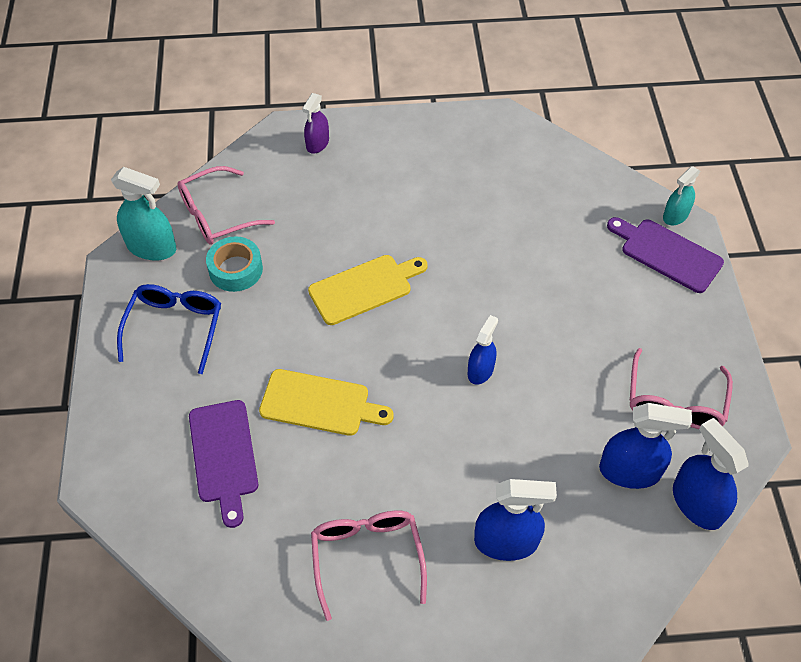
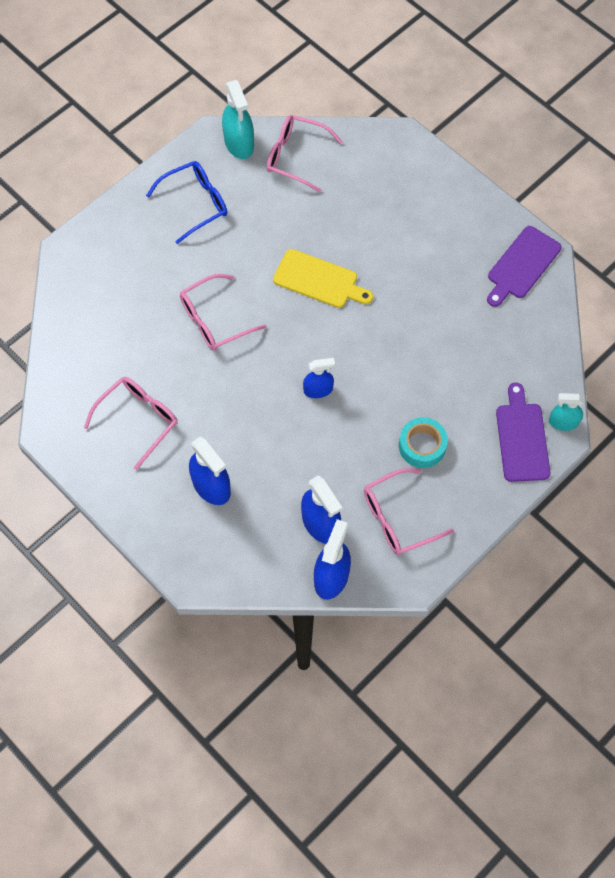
camera: 50 degrees right, 10 degrees up
(224, 456) = (136, 298): purple cutting board -> purple cutting board (522, 265)
(235, 269) = (265, 200): turquoise tape -> turquoise tape (422, 446)
(317, 144) = (409, 164): purple spray bottle -> none
(320, 403) = (214, 320): yellow cutting board -> pink glasses

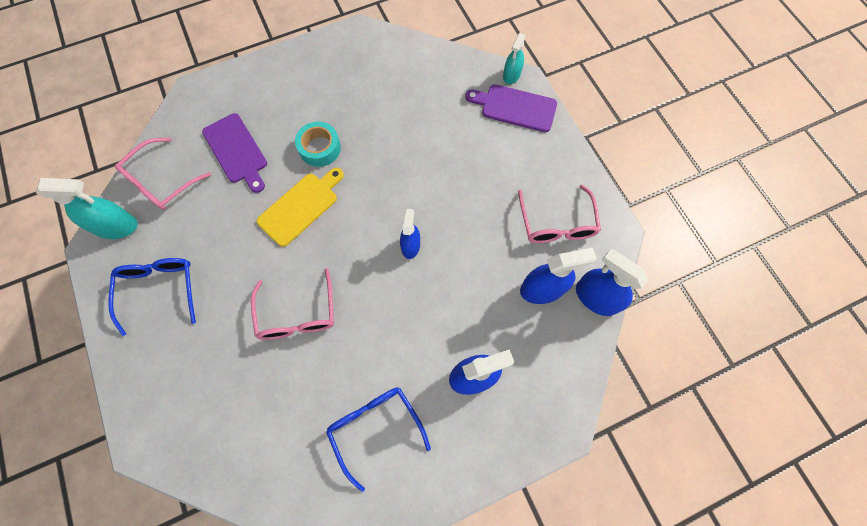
camera: 70 degrees left, 5 degrees up
(139, 419) = (375, 427): pink glasses -> blue glasses
(422, 446) = (496, 181): turquoise tape -> turquoise tape (320, 148)
(522, 265) = (362, 51): purple cutting board -> purple cutting board (237, 151)

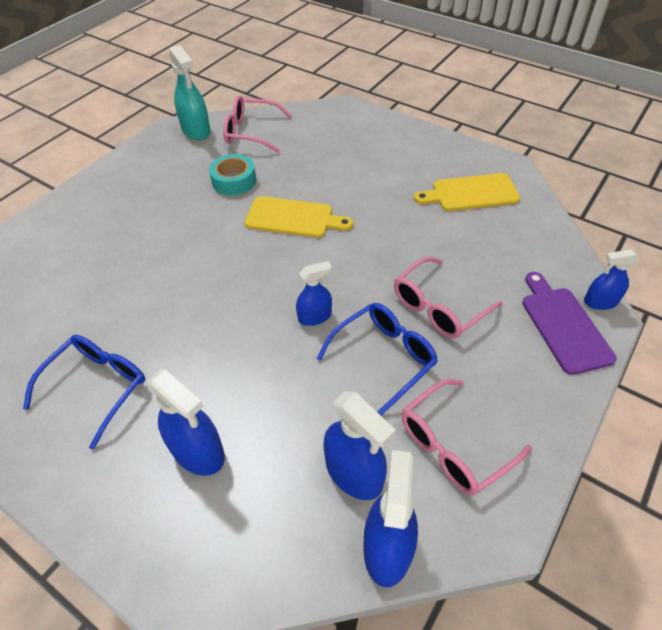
camera: 60 degrees right, 20 degrees down
(160, 289) = (157, 177): blue glasses -> blue glasses (384, 357)
(237, 151) = (313, 155): purple cutting board -> none
(298, 314) = (185, 269): pink glasses -> pink glasses (438, 307)
(320, 148) = (362, 200): turquoise tape -> turquoise tape (234, 181)
(368, 75) = (471, 193): none -> yellow cutting board
(511, 75) = (600, 302): turquoise spray bottle -> blue spray bottle

